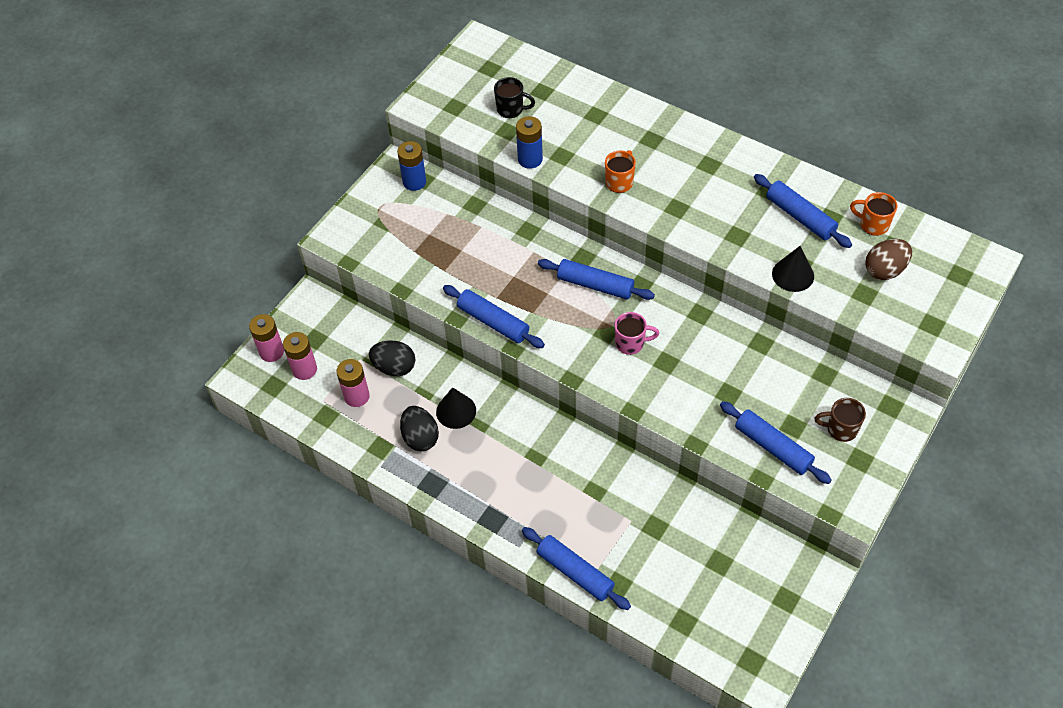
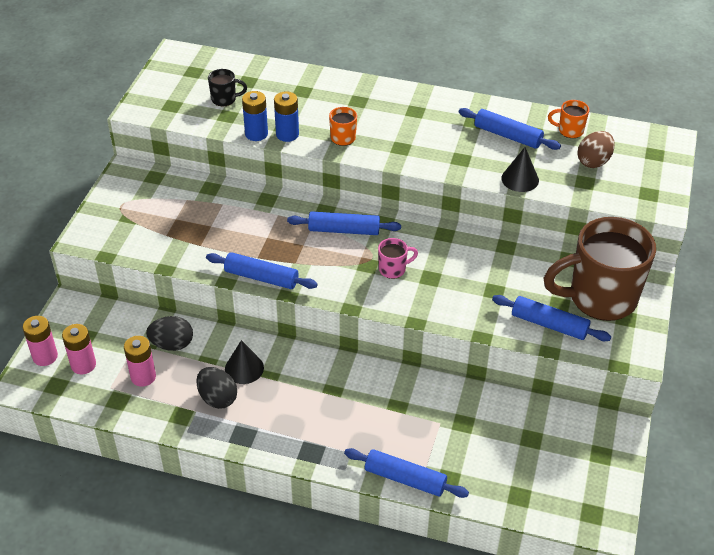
camera: 20 degrees left, 10 degrees down
(414, 182) = (147, 180): blue battery -> blue battery (287, 134)
(840, 429) = (600, 298): brown mug -> brown mug, size x2.46

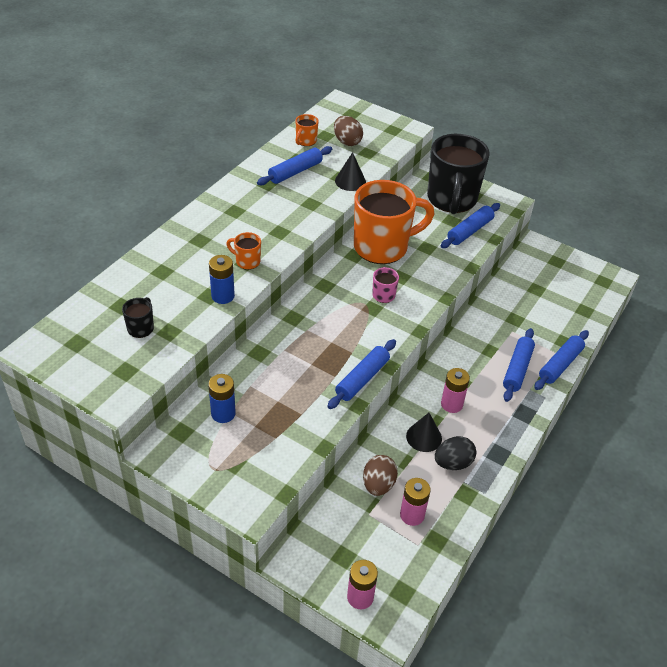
camera: 75 degrees left, 0 degrees up
(83, 365) = (382, 563): pink battery -> pink battery (451, 404)
(172, 344) = (378, 485): black egg -> brown egg
(256, 134) = (210, 317): blue battery -> blue battery (223, 413)
(344, 230) = (324, 311): blue rolling pin -> blue rolling pin (517, 369)
(471, 254) = (382, 247): none -> orange mug
(600, 298) = (451, 200): brown mug -> black mug

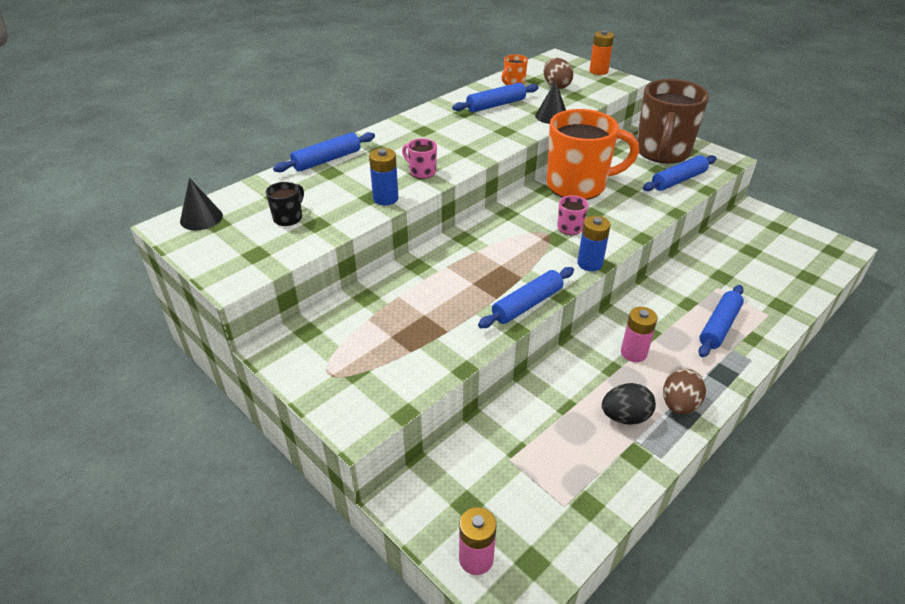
camera: 15 degrees right, 5 degrees down
(223, 413) = (359, 319): blue battery -> blue battery (590, 263)
(247, 261) = (421, 172): orange mug -> pink mug
(378, 485) = (528, 427): brown egg -> brown egg (679, 405)
(383, 118) = (598, 71): none -> orange battery
(412, 515) = (563, 469): pink battery -> none
(424, 437) = (594, 383): black cone -> black cone (201, 218)
(451, 200) = (662, 152): black mug -> brown mug
(560, 364) = (773, 328): blue rolling pin -> blue rolling pin (327, 160)

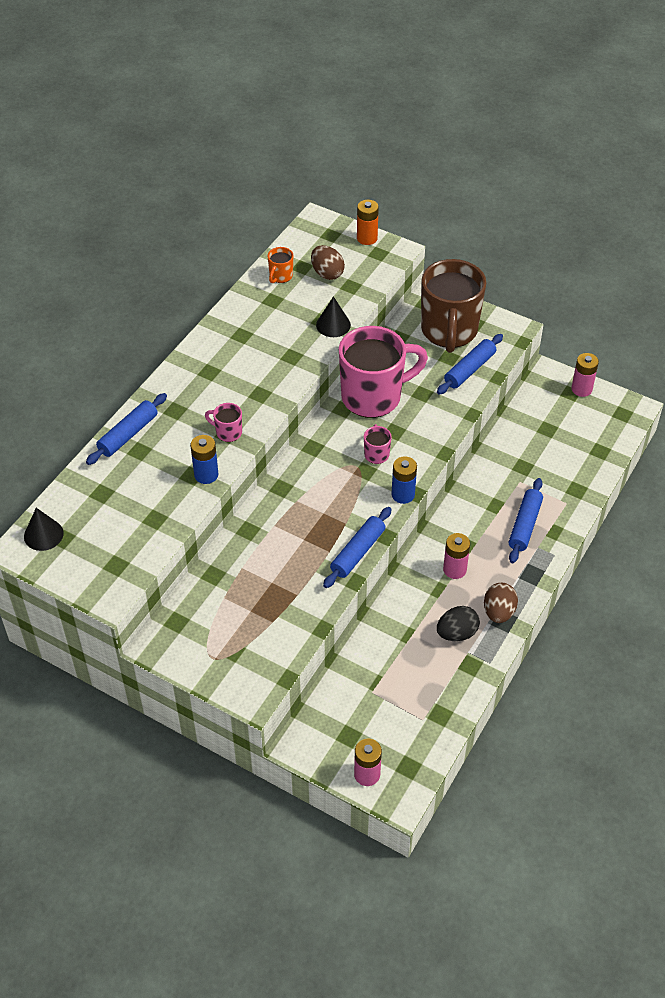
camera: 15 degrees left, 10 degrees up
(288, 217) = (125, 517): black mug -> none
(496, 105) = (271, 317): blue rolling pin -> none
(578, 186) = (373, 396): orange mug -> pink mug
(788, 225) = (581, 389): none -> pink battery

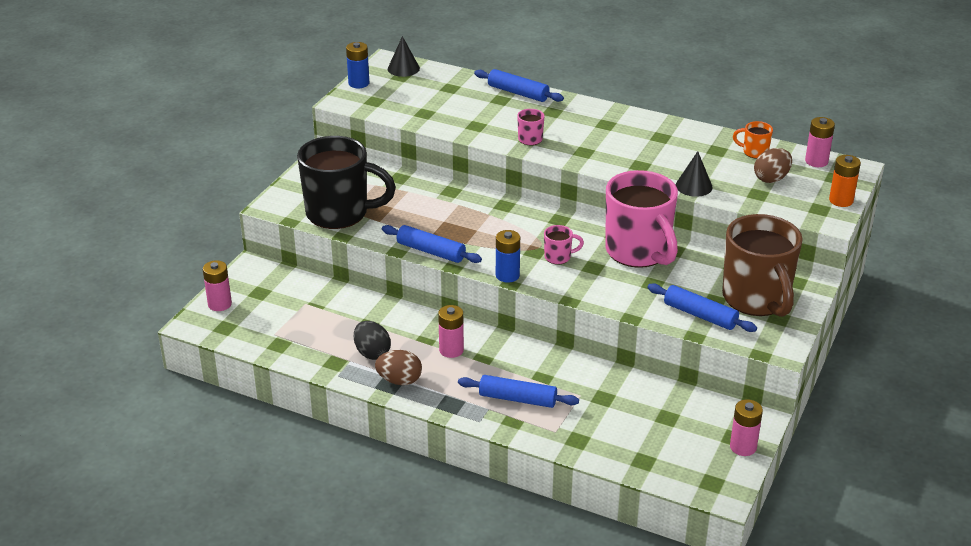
camera: 85 degrees right, 15 degrees down
(206, 475) = (477, 132): blue battery -> blue battery (359, 83)
(277, 631) = (339, 213): none -> black mug
(302, 240) = (816, 161): none -> pink battery
(449, 331) = (756, 299): brown mug -> brown mug turned 105 degrees counterclockwise

